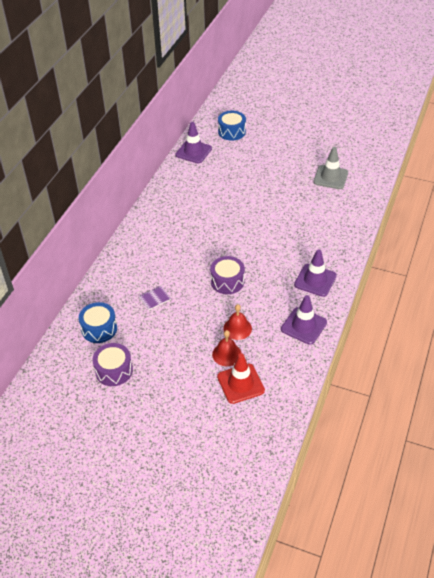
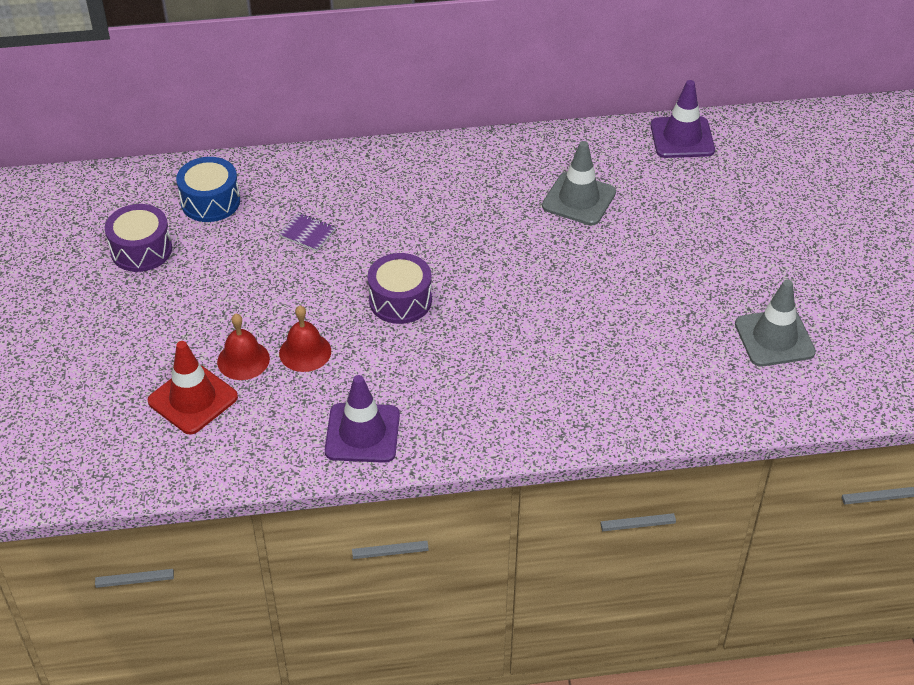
camera: 60 degrees right, 0 degrees up
(206, 198) = (579, 199): none -> grey traffic cone
(231, 132) = (780, 161): blue drum -> none
(315, 280) = (481, 411): purple traffic cone -> none

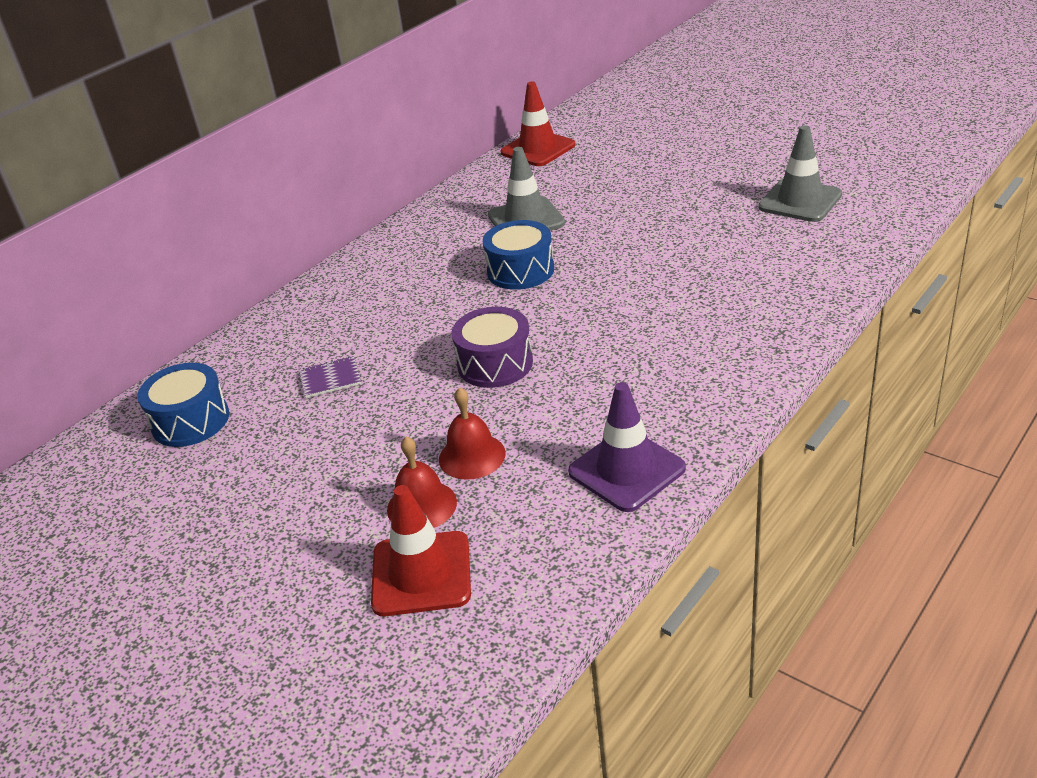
camera: 40 degrees left, 10 degrees down
(141, 250) = (168, 504): purple drum -> none
(513, 241) = (520, 271): none -> blue drum
(682, 138) = (538, 149): purple traffic cone -> red traffic cone

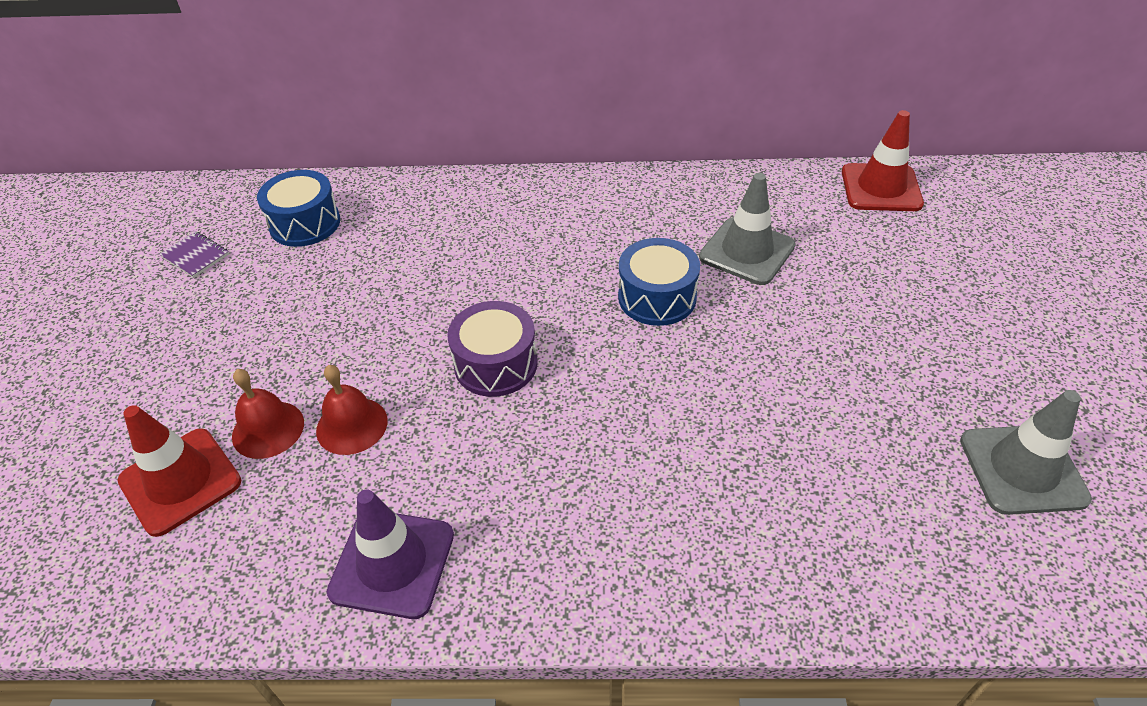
camera: 50 degrees right, 10 degrees up
(330, 379) = (404, 268): purple notebook -> purple notebook (195, 256)

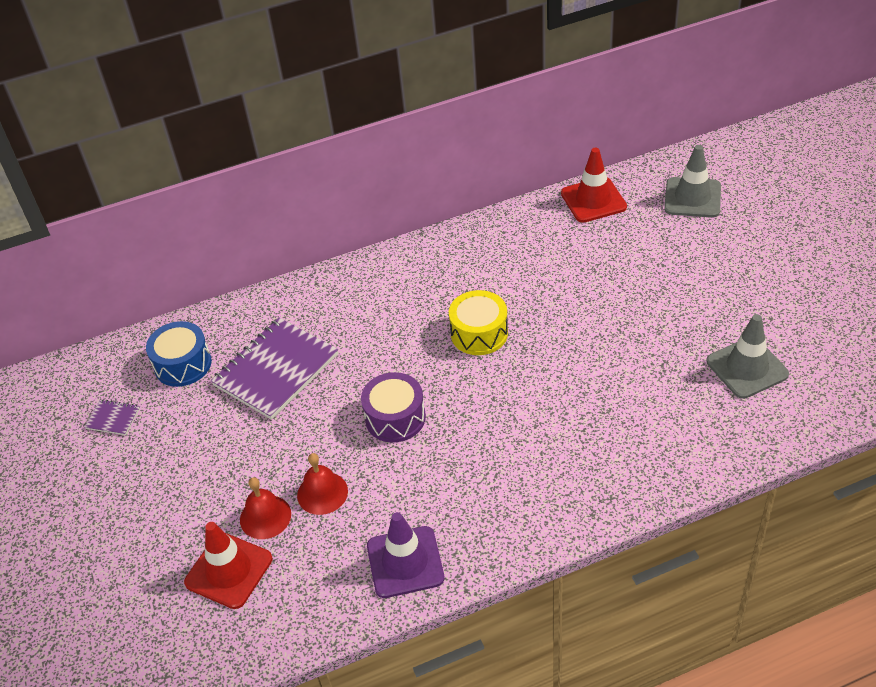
camera: 20 degrees left, 0 degrees up
(396, 261) = (276, 370): none -> purple notebook
(657, 297) = (479, 333): blue drum -> yellow drum
(747, 251) = (523, 279): grey traffic cone -> grey traffic cone (692, 198)

